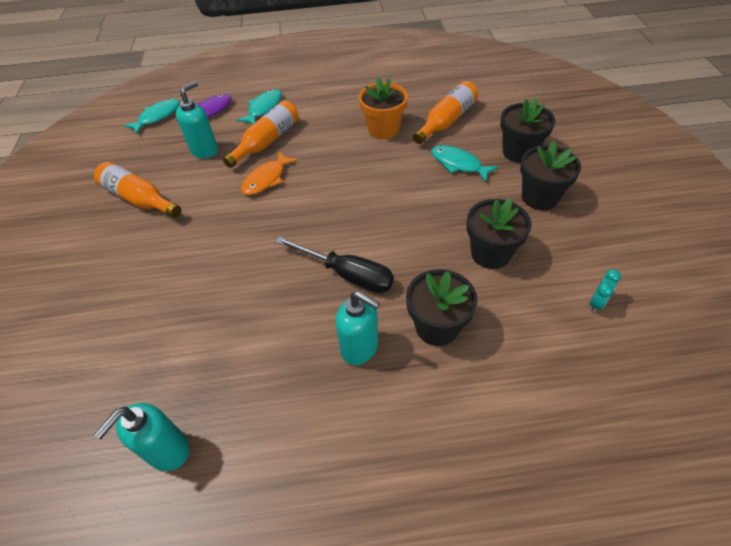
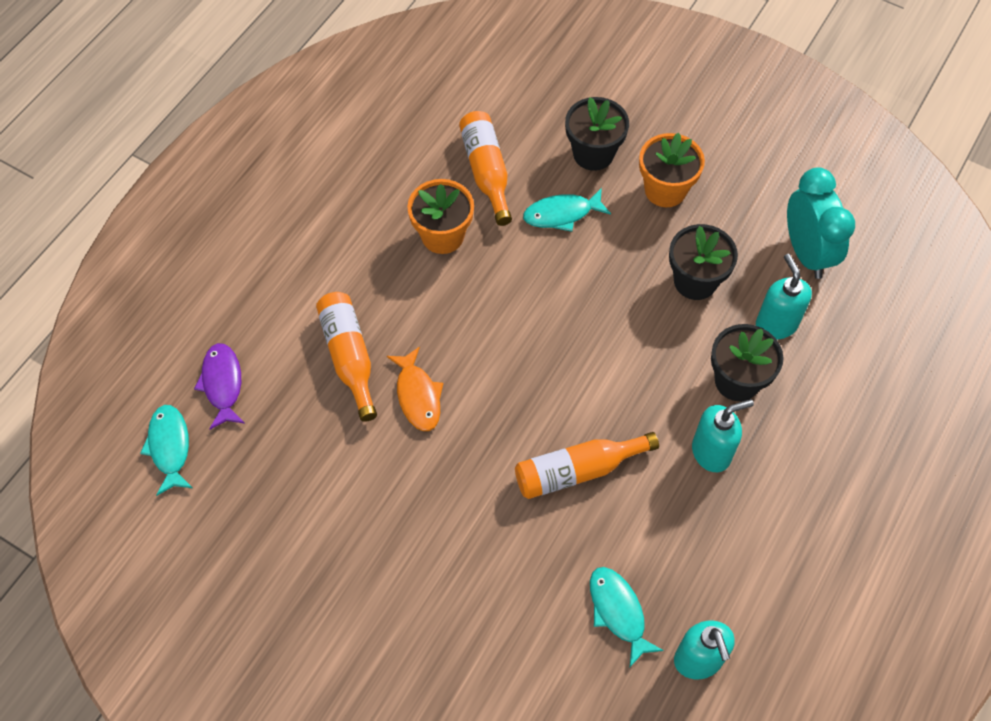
camera: 55 degrees left, 10 degrees up
(139, 199) = (328, 541): orange bottle -> orange bottle (577, 471)
(204, 150) = (300, 429): turquoise soap dispenser -> turquoise soap dispenser (776, 324)
(263, 108) = (278, 323): turquoise fish -> turquoise fish (618, 612)
(347, 274) = (622, 408): black screwdriver -> none
(539, 197) = (665, 190): black flower pot -> orange flower pot
(597, 303) = (806, 253): turquoise clock -> turquoise clock, size x2.39

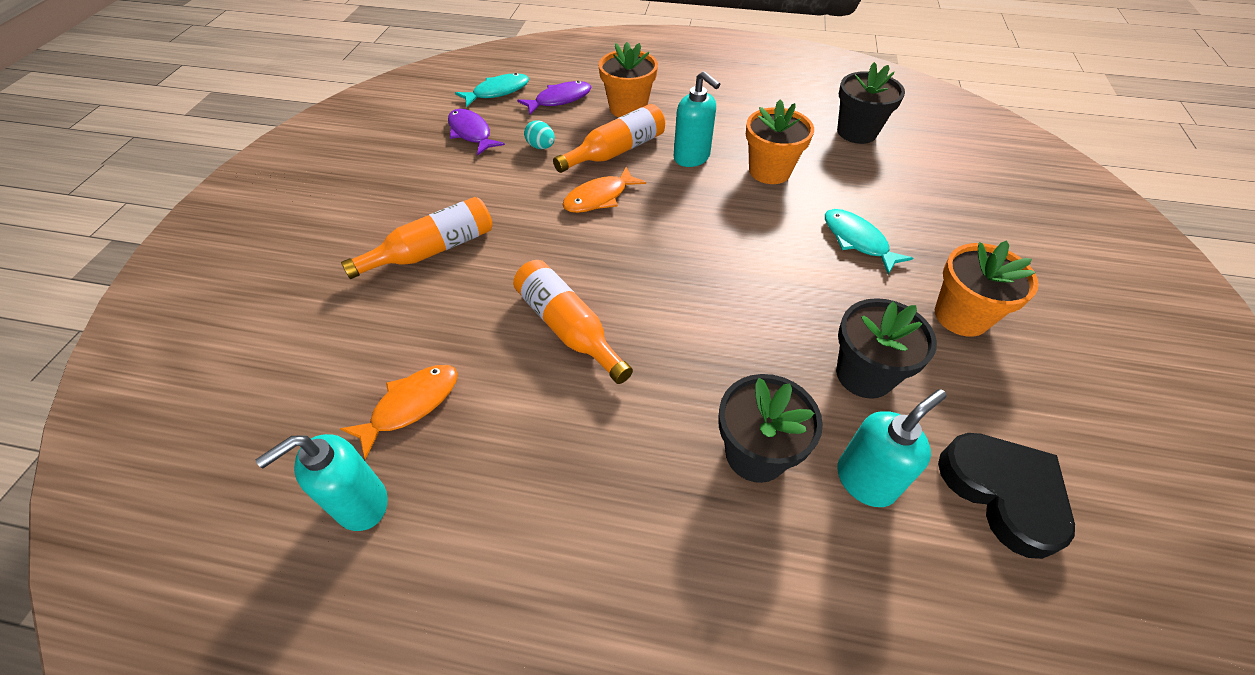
camera: 70 degrees right, 10 degrees down
(245, 494) = (471, 133): none -> purple fish
(275, 320) = (628, 108): none -> orange flower pot
(306, 427) = (541, 147): none -> turquoise egg
(486, 172) = (859, 179): orange bottle -> orange bottle (433, 250)
(593, 154) = (950, 246): black flower pot -> black flower pot (857, 132)
(618, 612) = (411, 405): turquoise fish -> orange fish
(711, 452) = (642, 449): turquoise soap dispenser -> turquoise soap dispenser (692, 157)
(806, 253) = (1003, 493): turquoise clock -> black heart

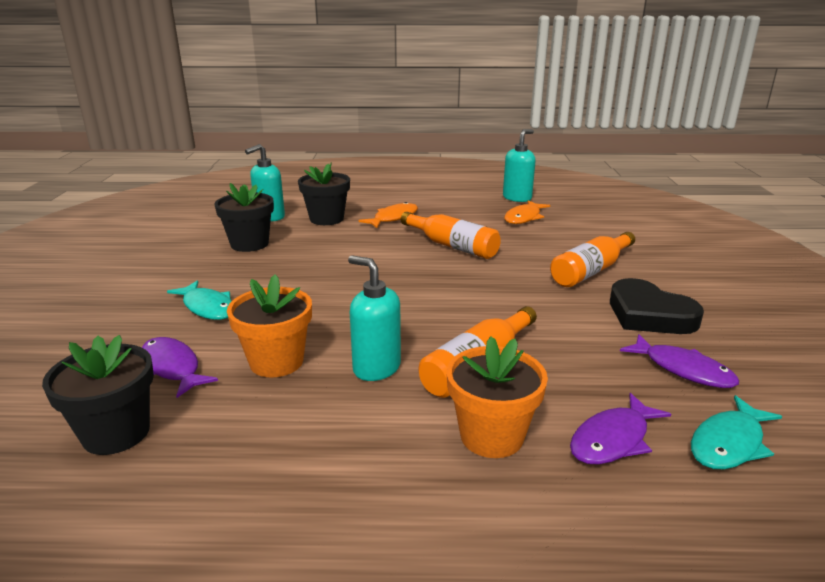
camera: 170 degrees right, 25 degrees down
(541, 147) = (576, 361): turquoise egg -> none
(599, 197) = (471, 317): orange fish -> orange fish (393, 218)
(850, 174) = (172, 367): none -> purple fish
(961, 316) = (154, 272): orange flower pot -> none
(1003, 493) = (198, 219): black heart -> black heart (649, 314)

